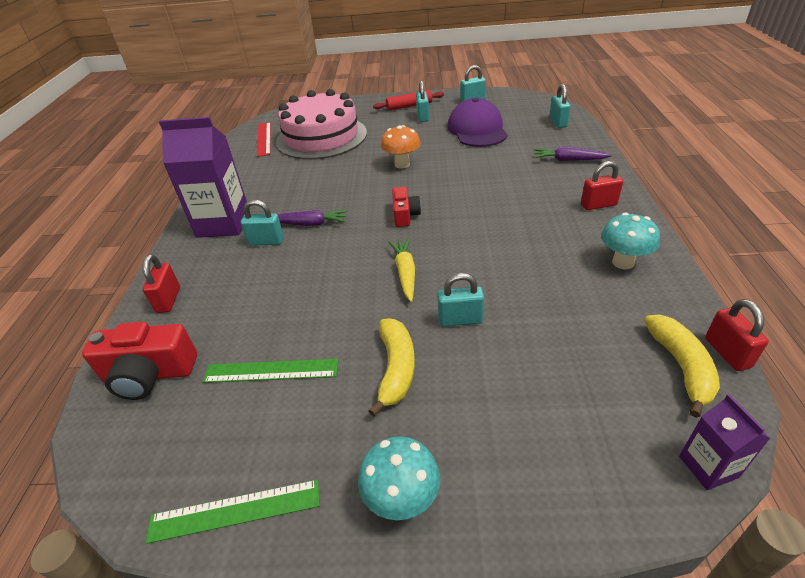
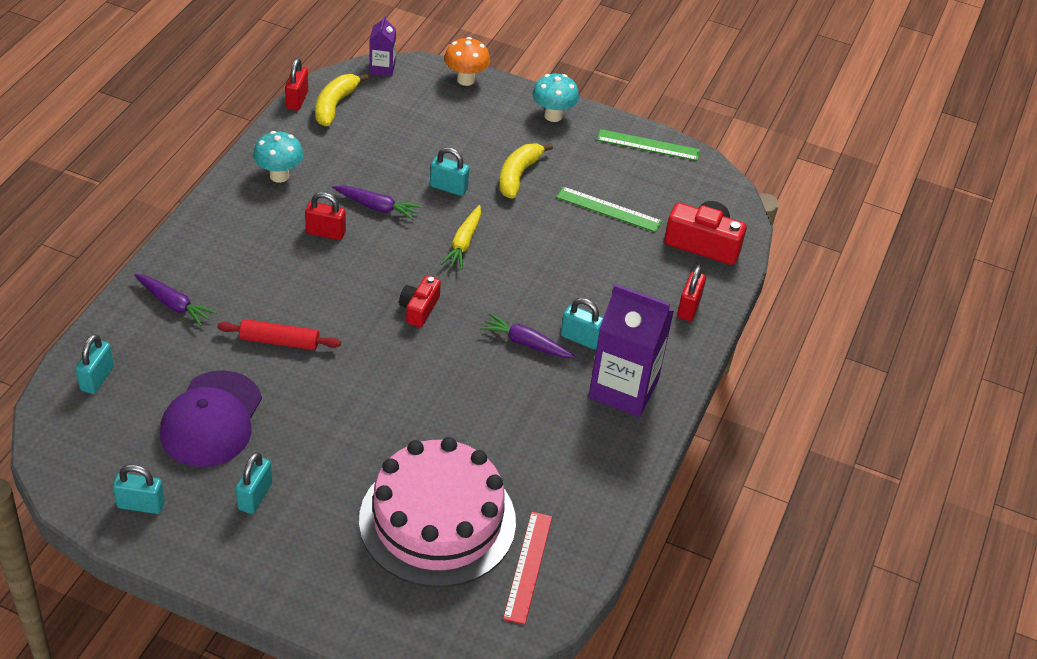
camera: 165 degrees left, 5 degrees up
(402, 164) = (365, 394): orange mushroom -> orange mushroom (465, 80)
(409, 106) = (249, 544): red rolling pin -> red rolling pin (279, 341)
(508, 272) = (377, 207): none -> purple carrot
(598, 205) = (224, 234): red padlock -> red padlock (325, 232)

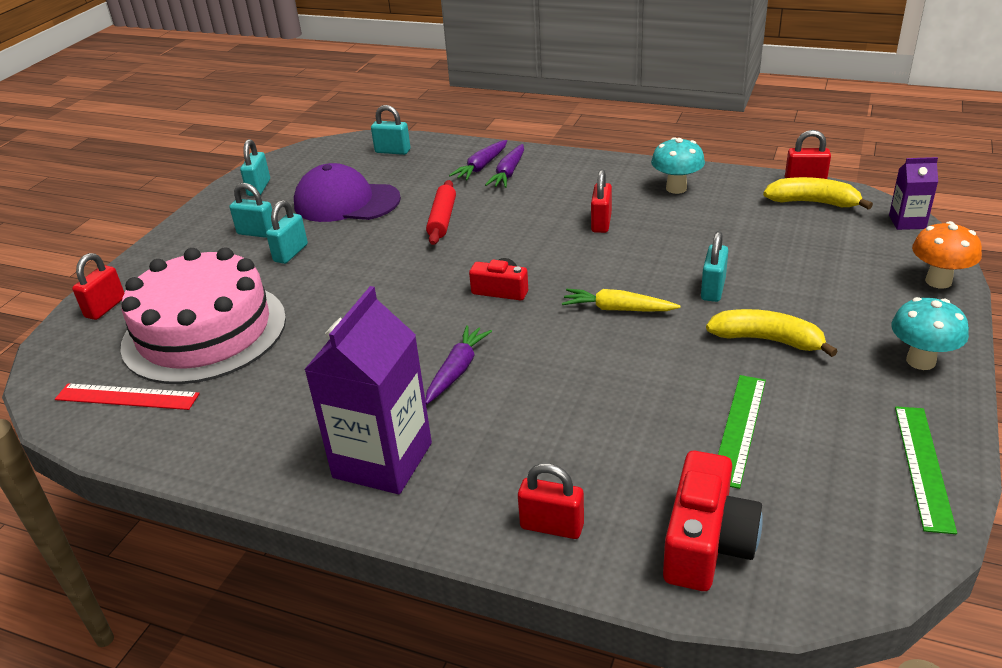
camera: 95 degrees right, 10 degrees down
(374, 616) = (105, 307): none -> red padlock
(377, 207) = (655, 247): purple carrot -> purple carrot (508, 173)
(580, 338) = (471, 415): turquoise padlock -> turquoise padlock (290, 253)

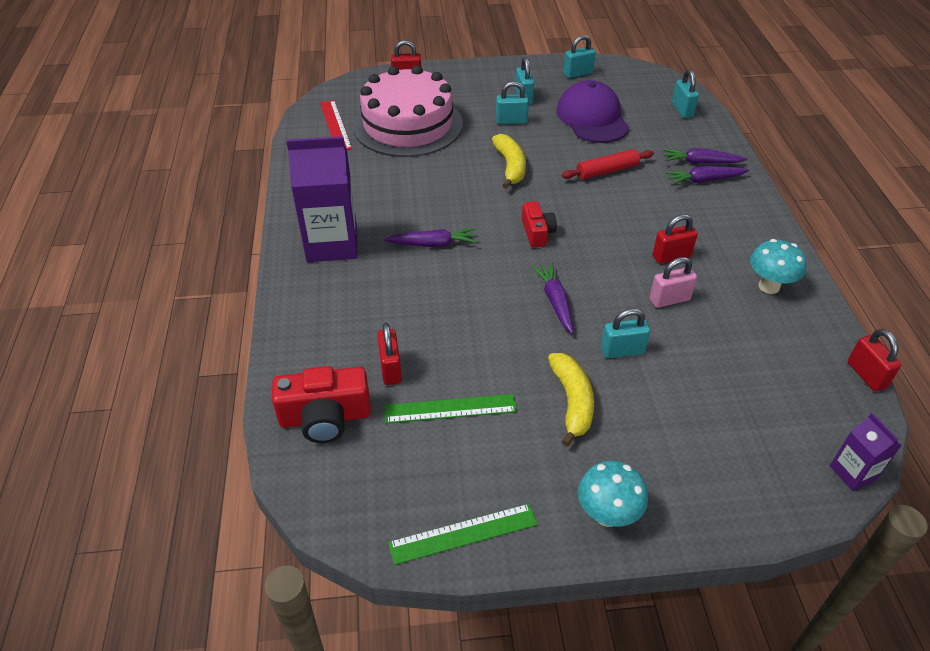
camera: 60 degrees right, 10 degrees up
(552, 526) = (309, 337): red padlock -> red padlock (390, 369)
(617, 309) = (555, 301): yellow carrot -> purple carrot
(659, 242) = (669, 299): none -> pink padlock
(813, 202) = (828, 389): yellow banana -> yellow banana (510, 166)
(938, 281) = (753, 513): orange mushroom -> none

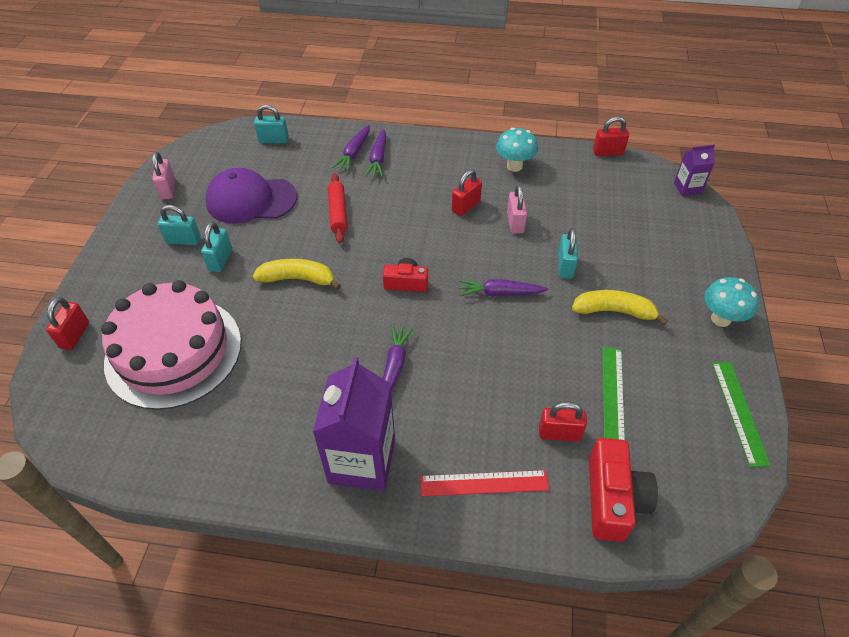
camera: 75 degrees left, 5 degrees up
(335, 125) = (129, 427): red ruler -> red ruler (484, 483)
(578, 73) = (168, 189): turquoise padlock -> pink padlock
(671, 256) = (466, 206): red padlock -> red padlock turned 45 degrees clockwise

